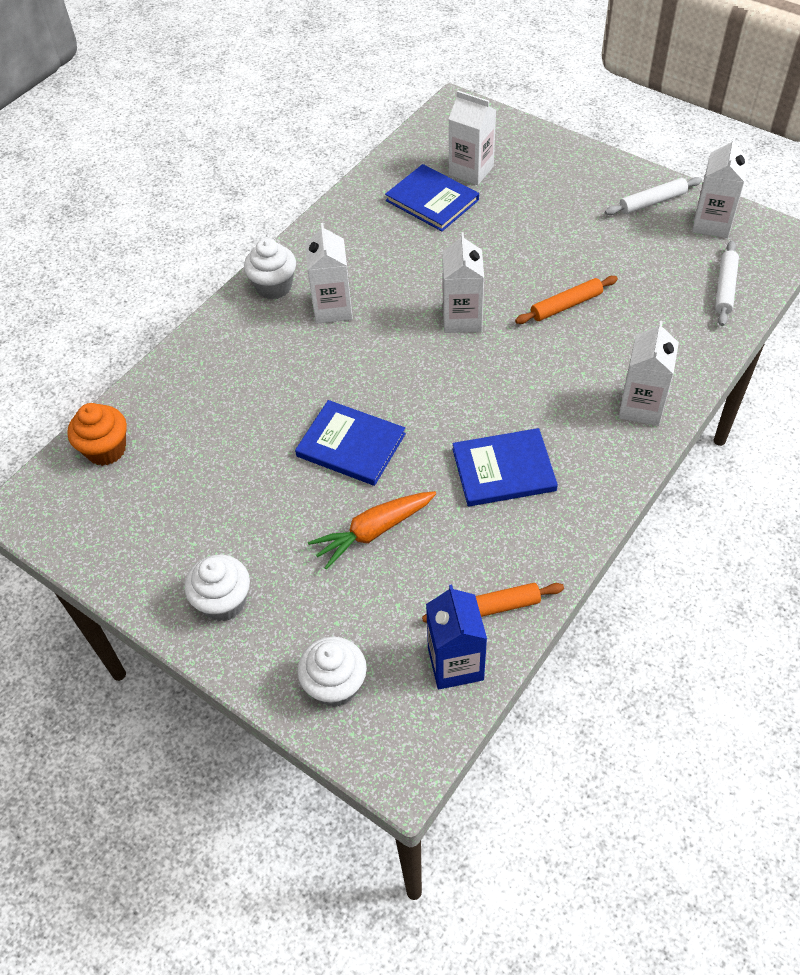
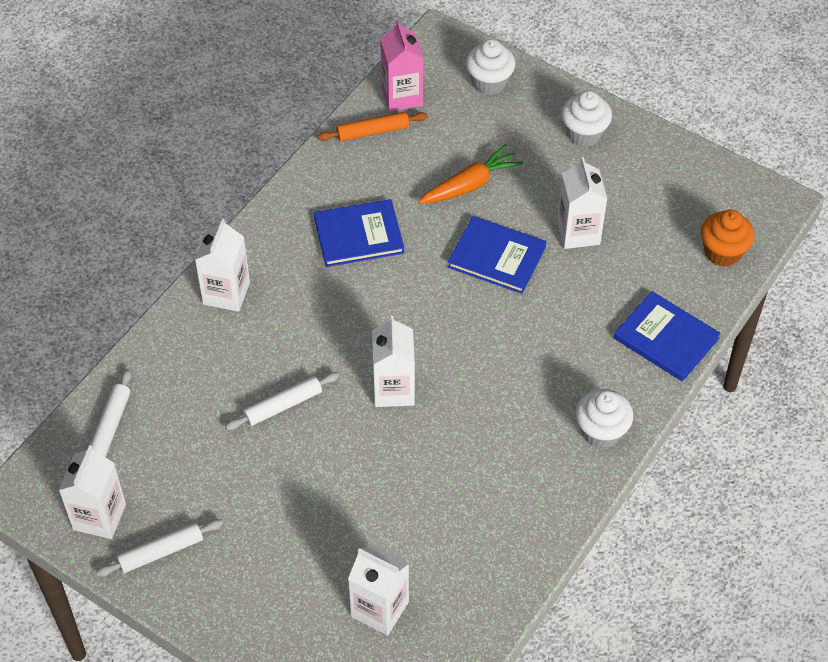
camera: 175 degrees right, 0 degrees up
(332, 308) = (532, 403): white carton -> white carton (578, 232)
(432, 200) = (428, 558): blue book -> blue book (666, 338)
(455, 663) = (402, 96): blue carton -> pink carton
(566, 305) = (283, 405): orange rolling pin -> white rolling pin

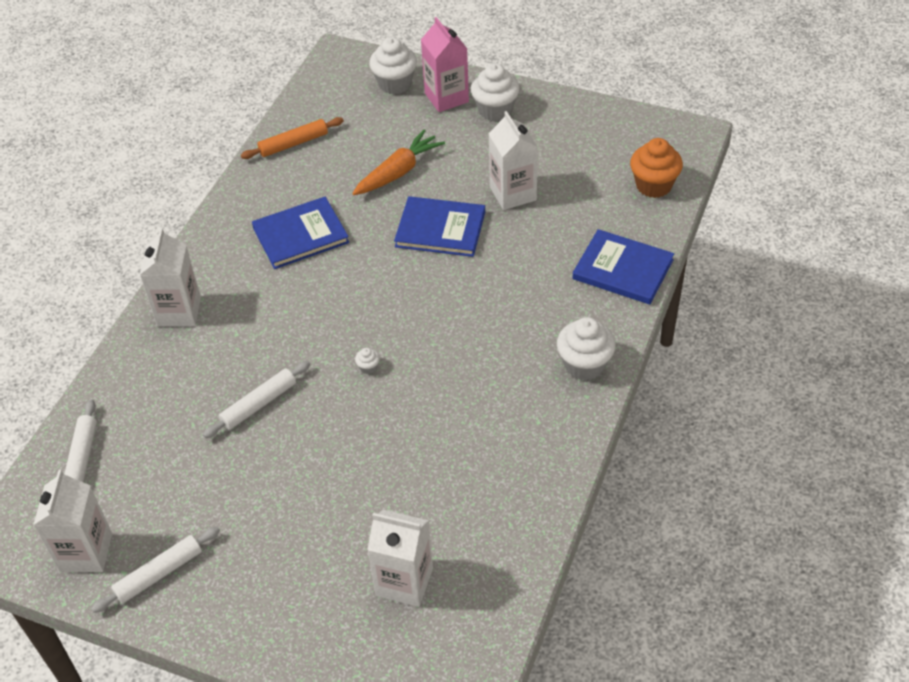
camera: 10 degrees left, 5 degrees down
(394, 390) = (368, 367): white carton -> white cupcake
(402, 96) = (314, 109): pink carton -> pink carton (446, 97)

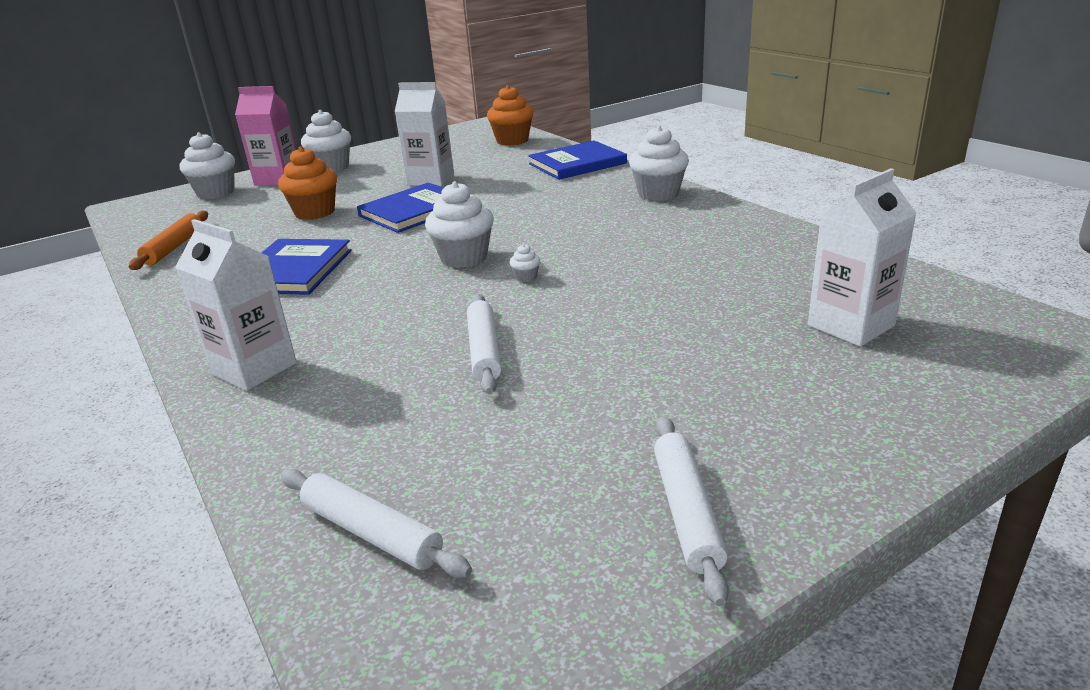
camera: 55 degrees left, 20 degrees down
(85, 552) = (567, 586): white carton -> none
(377, 313) = (464, 258): none -> white cupcake
(398, 172) = (315, 212): orange carrot -> orange cupcake

